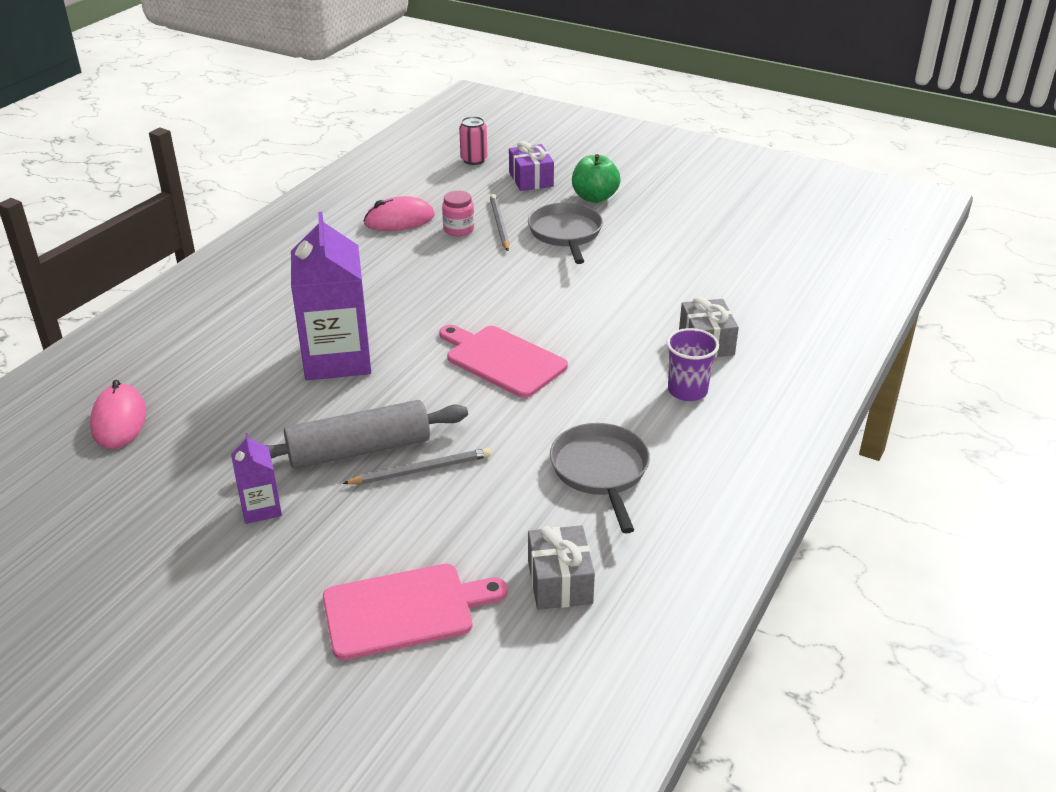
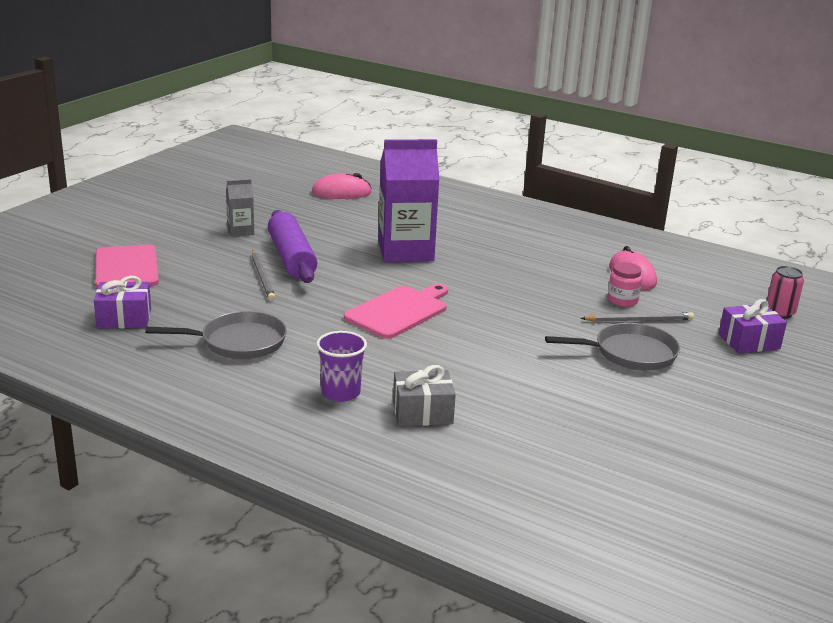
camera: 90 degrees right, 10 degrees down
(261, 508) = (240, 231): purple carton -> grey carton
(359, 450) = (291, 258): grey rolling pin -> purple rolling pin
(559, 582) = (124, 318): grey gift -> purple gift
(594, 197) = (721, 376): green apple -> none

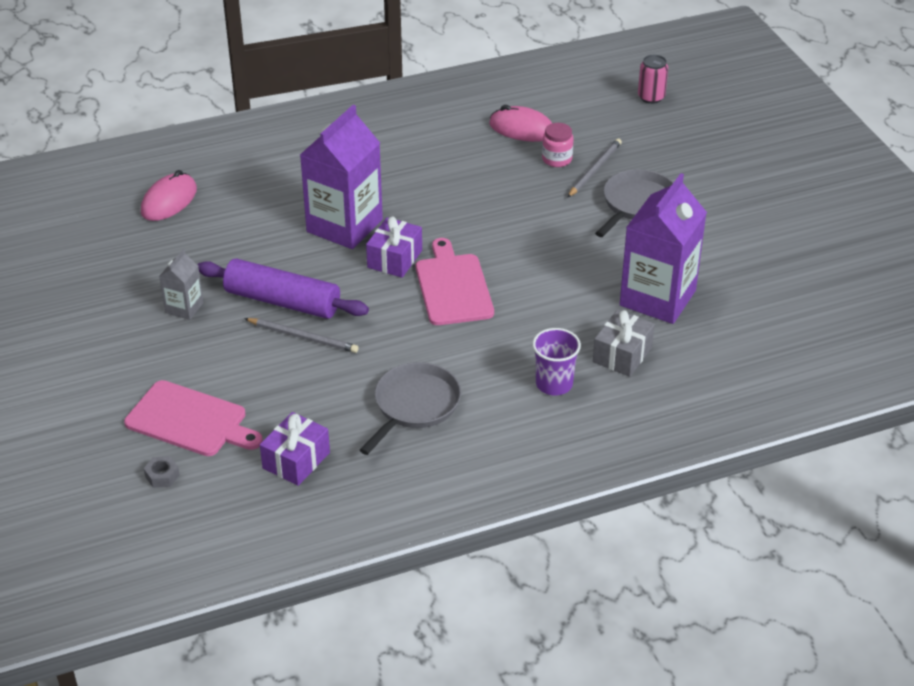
camera: 50 degrees left, 15 degrees up
(59, 280) = (162, 476): none -> grey nut
(523, 405) = (657, 298): none -> purple carton
(749, 341) = (675, 138): purple gift -> purple gift (394, 259)

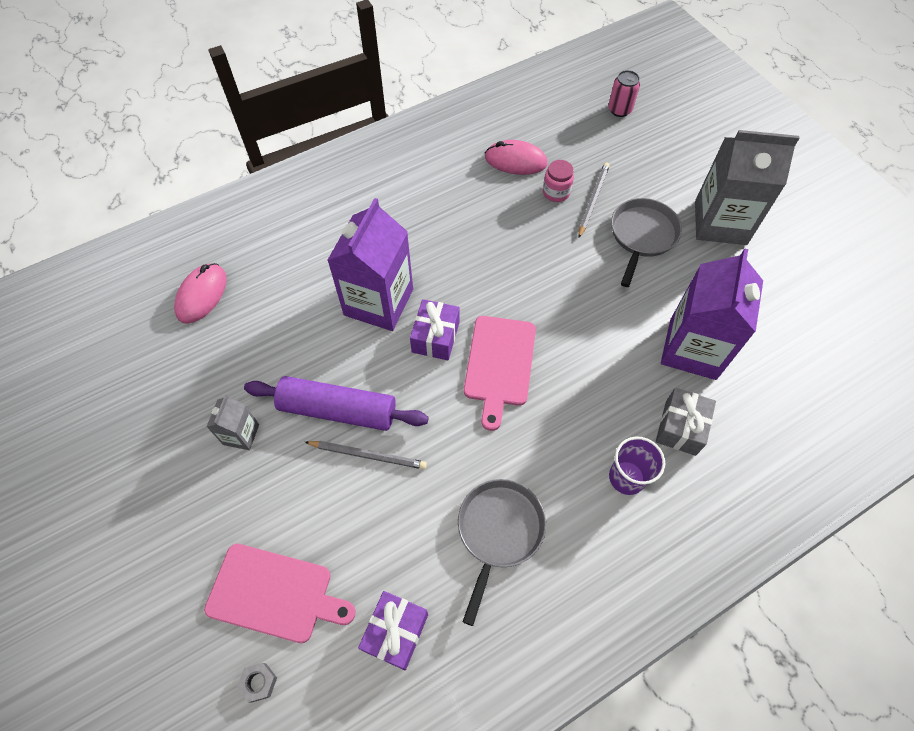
camera: 10 degrees left, 20 degrees up
(453, 287) = (499, 364): pink cutting board -> pink cutting board turned 150 degrees counterclockwise
(726, 203) = (720, 223): none -> grey carton

